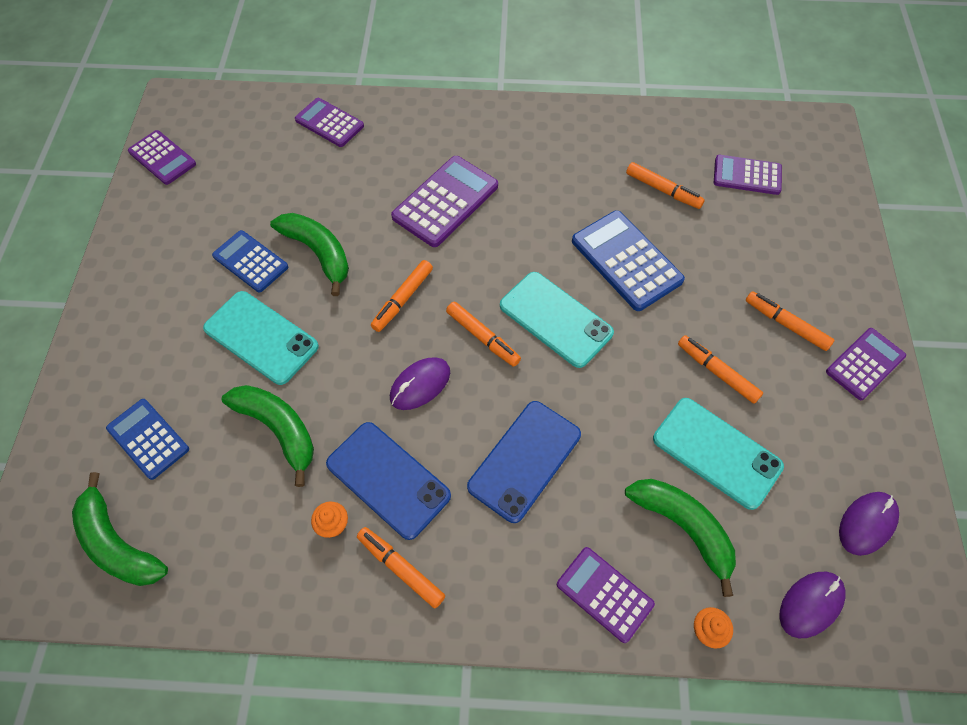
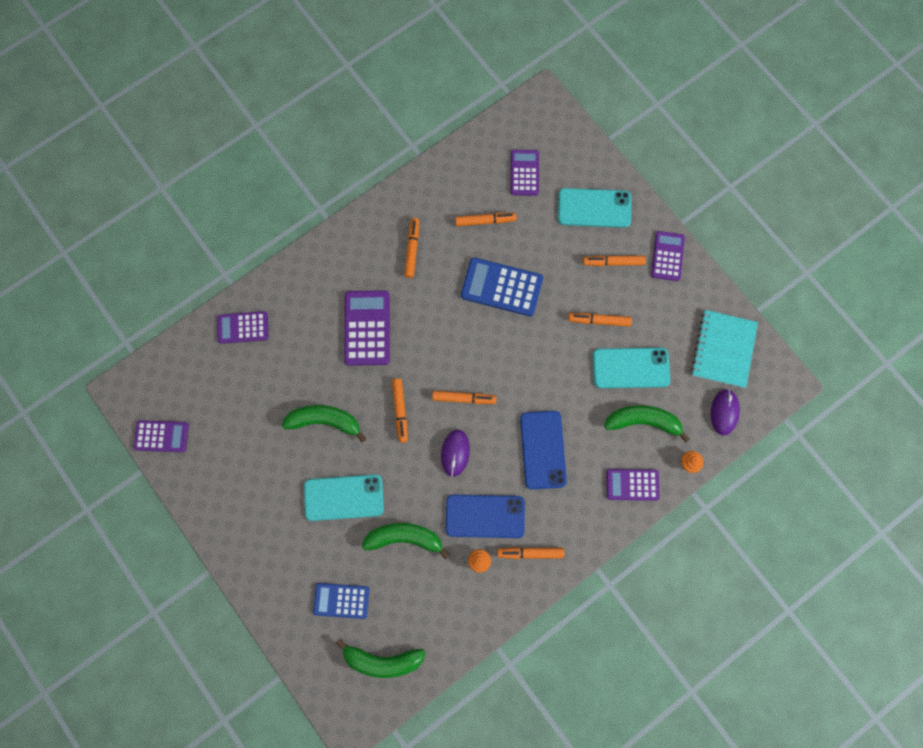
camera: 40 degrees left, 15 degrees up
(250, 261) = (290, 458): blue calculator -> none
(555, 319) = (493, 355): turquoise phone -> turquoise phone (594, 208)
(559, 166) = (412, 249): none -> orange marker
(747, 175) = (524, 173): purple calculator -> purple calculator turned 120 degrees clockwise
(867, 524) = (723, 349): purple mouse -> turquoise notebook

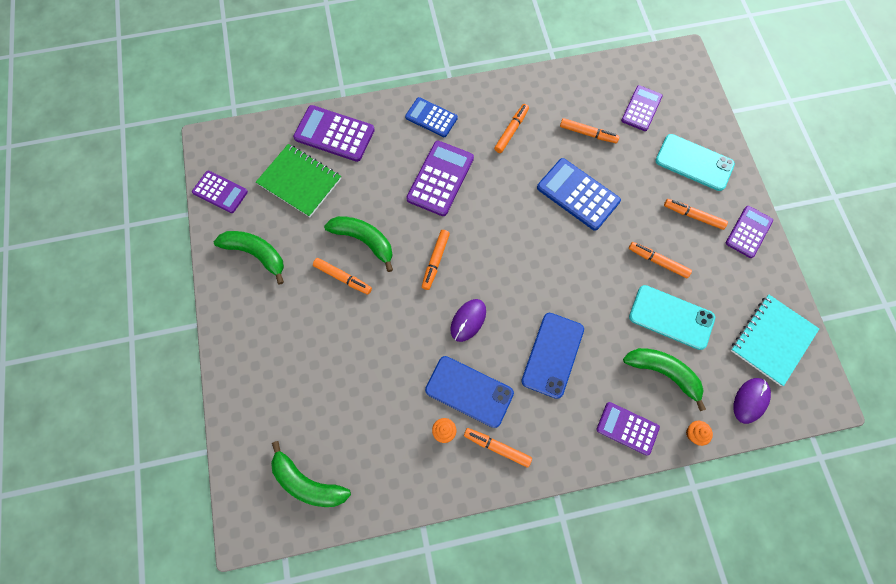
camera: 25 degrees right, 5 degrees down
(234, 391) = (300, 181): none -> green notebook
(243, 327) = (334, 134): purple calculator -> purple calculator, size x1.52
(341, 600) = (298, 406): blue calculator -> blue calculator (431, 117)
(344, 497) = (347, 314): turquoise phone -> none
(405, 538) = (384, 376): green banana -> green banana (256, 254)
(464, 398) = (499, 275): orange marker -> orange marker (343, 278)

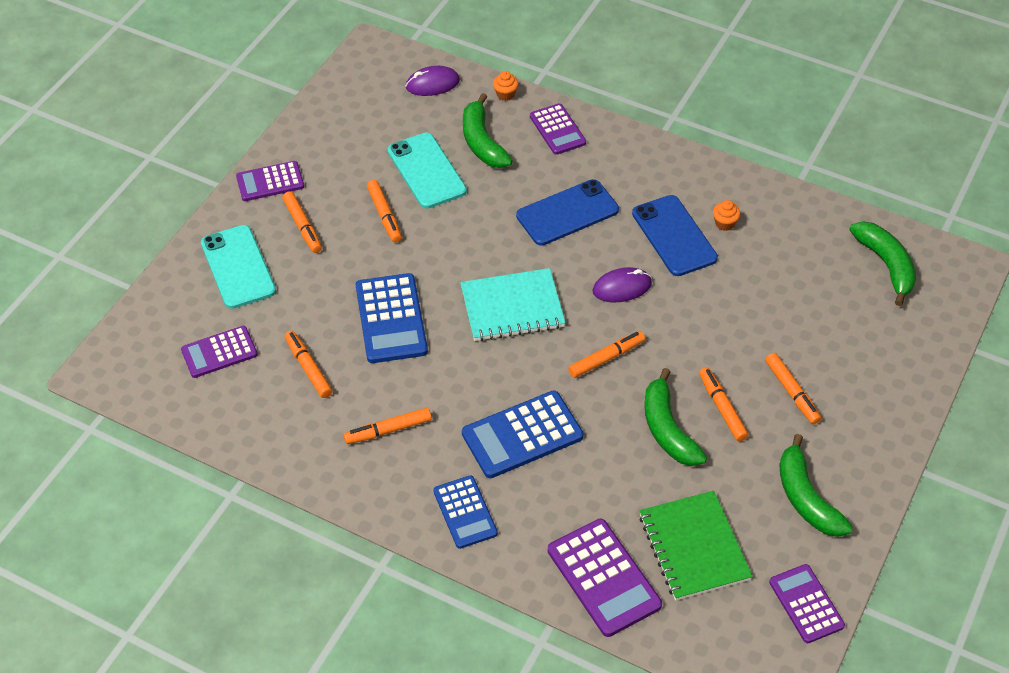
camera: 140 degrees left, 20 degrees down
(440, 178) = (522, 435): purple calculator -> blue calculator
(497, 447) = (686, 185): orange marker -> orange marker (792, 392)
(772, 340) = (361, 104): turquoise notebook -> turquoise notebook (512, 307)

